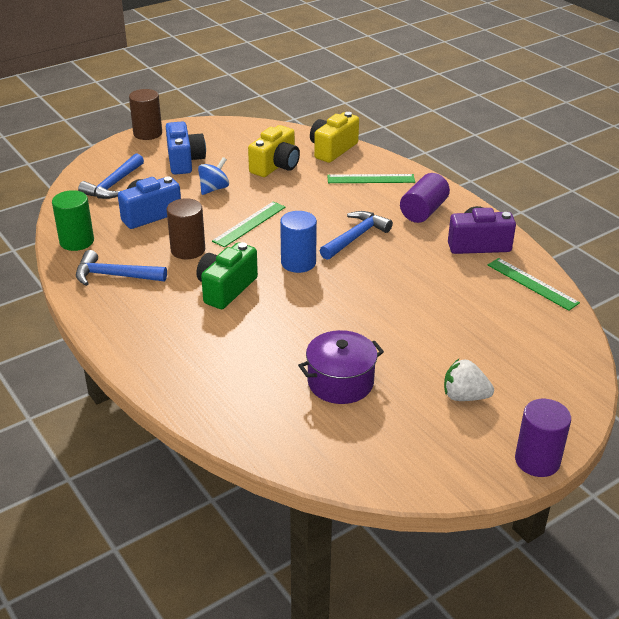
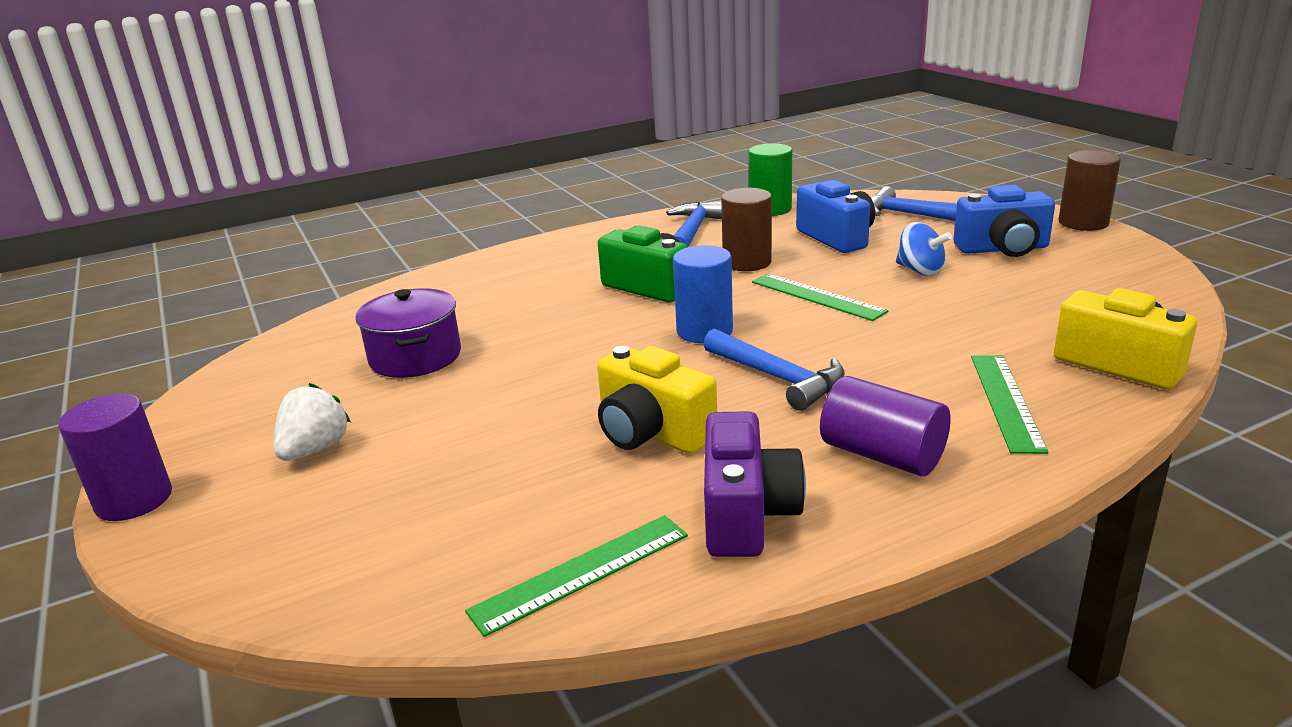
camera: 100 degrees right, 10 degrees down
(276, 166) = (1019, 312): yellow camera -> yellow camera (652, 433)

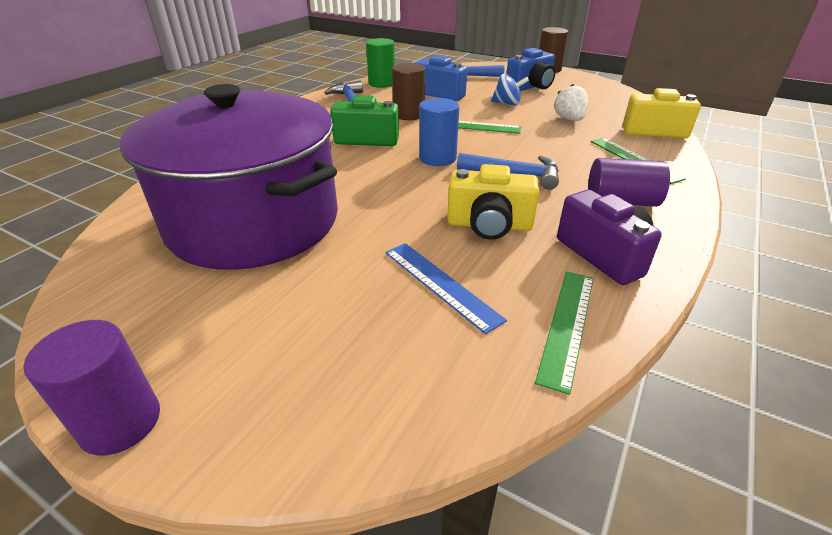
camera: 35 degrees left, 10 degrees up
(315, 449) = (257, 313): white strawberry -> white strawberry (569, 119)
(415, 357) = (254, 221): purple pot -> purple pot, size x2.24
(508, 480) = (440, 284): none -> blue ruler

